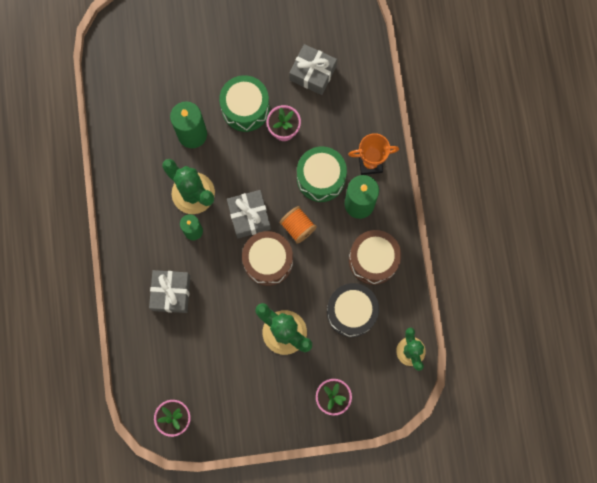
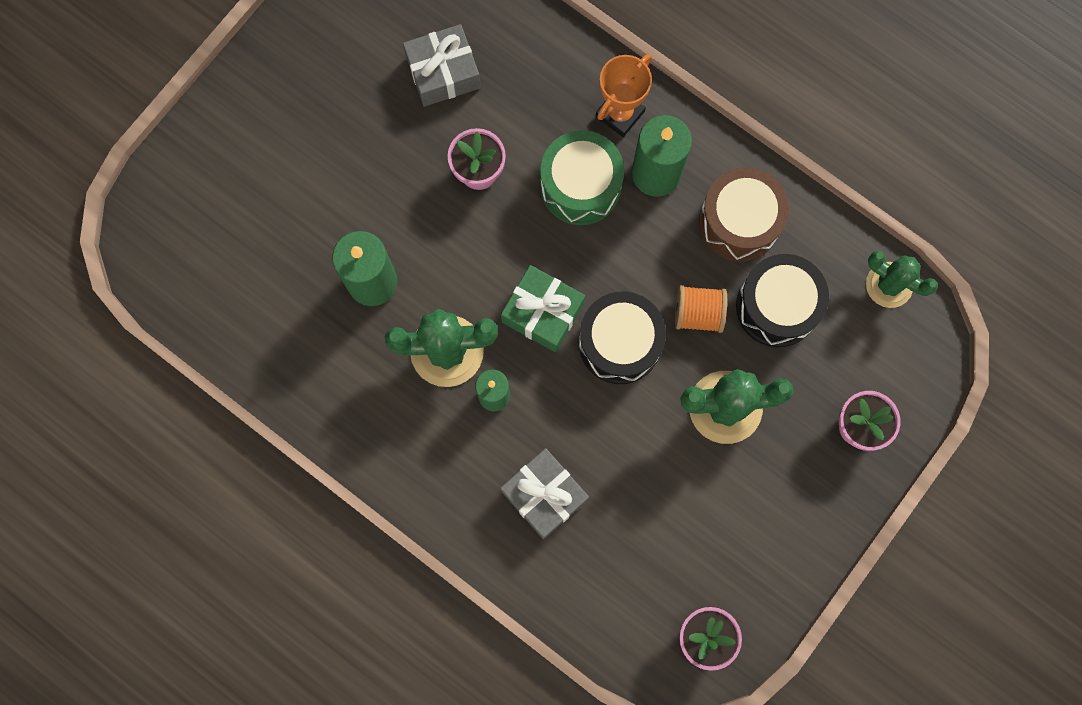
camera: 45 degrees left, 0 degrees up
(245, 108) = (405, 190): green drum -> none
(249, 216) = (543, 312): grey gift -> green gift
(268, 261) = (620, 343): brown drum -> black drum
(298, 227) = (613, 269): orange spool -> orange spool (698, 313)

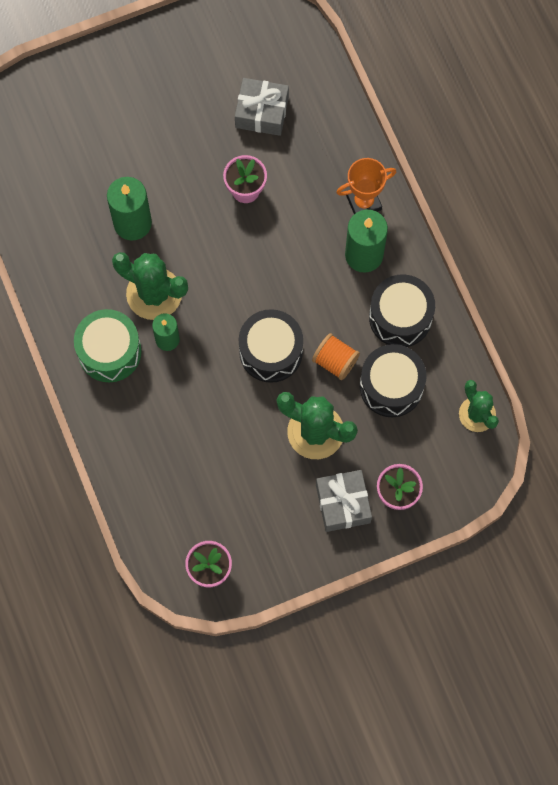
camera: 30 degrees right, 5 degrees down
(543, 312) = (232, 304): green gift -> none
(544, 495) = (161, 421): grey gift -> grey gift (343, 504)
(580, 186) = (308, 235): green drum -> green drum (109, 352)
(739, 222) = (400, 317): brown drum -> black drum

